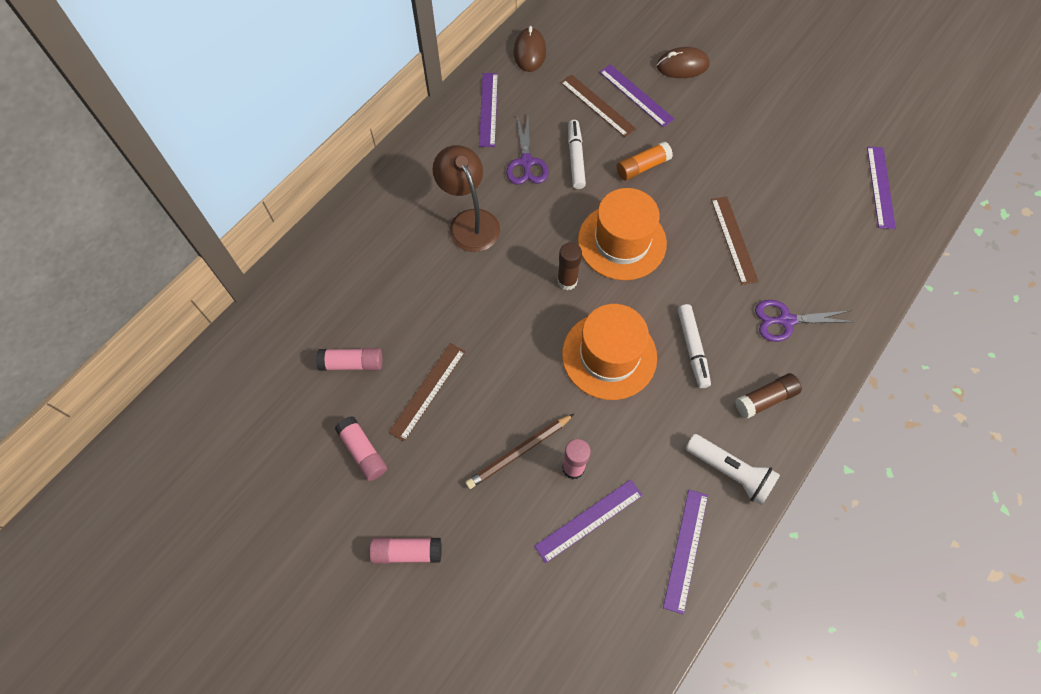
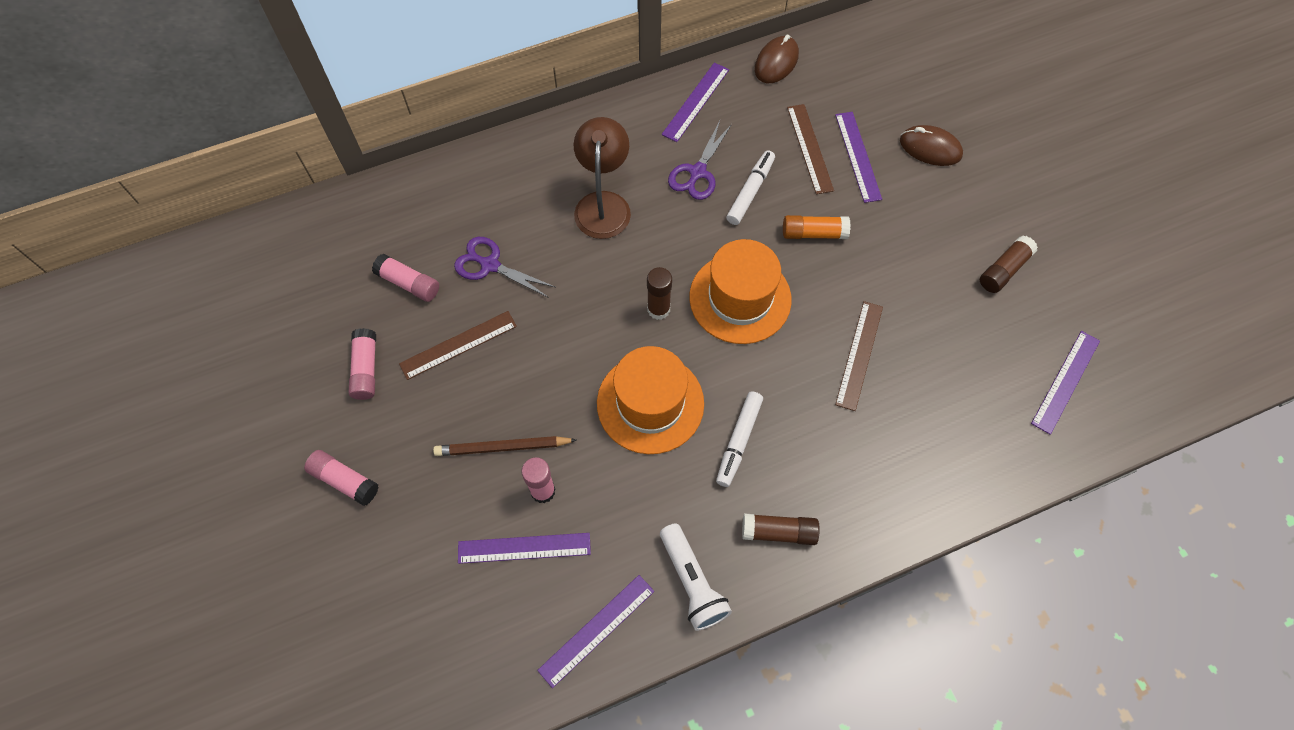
camera: 30 degrees right, 0 degrees up
(786, 320) = (857, 466): purple scissors -> purple scissors (490, 265)
(789, 129) = (1004, 270): none -> brown glue stick

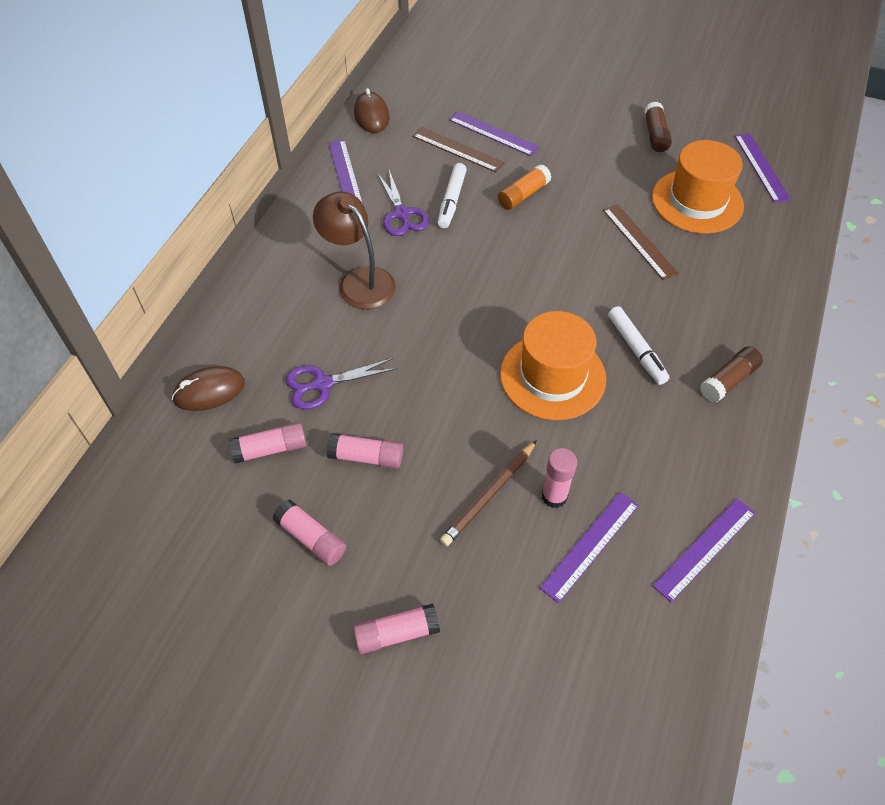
camera: 45 degrees left, 10 degrees down
(458, 345) = (366, 457): brown ruler -> pink glue stick
(596, 630) = (704, 548): purple ruler -> purple ruler turned 45 degrees clockwise
(658, 309) = (483, 315): brown glue stick -> none
(692, 582) = (720, 459): white flashlight -> none
(740, 298) = (527, 266): orange hat -> orange hat (697, 201)
(750, 192) = (452, 200): white marker -> white marker turned 150 degrees counterclockwise
(930, 148) = (530, 100): brown mouse -> brown mouse (209, 391)

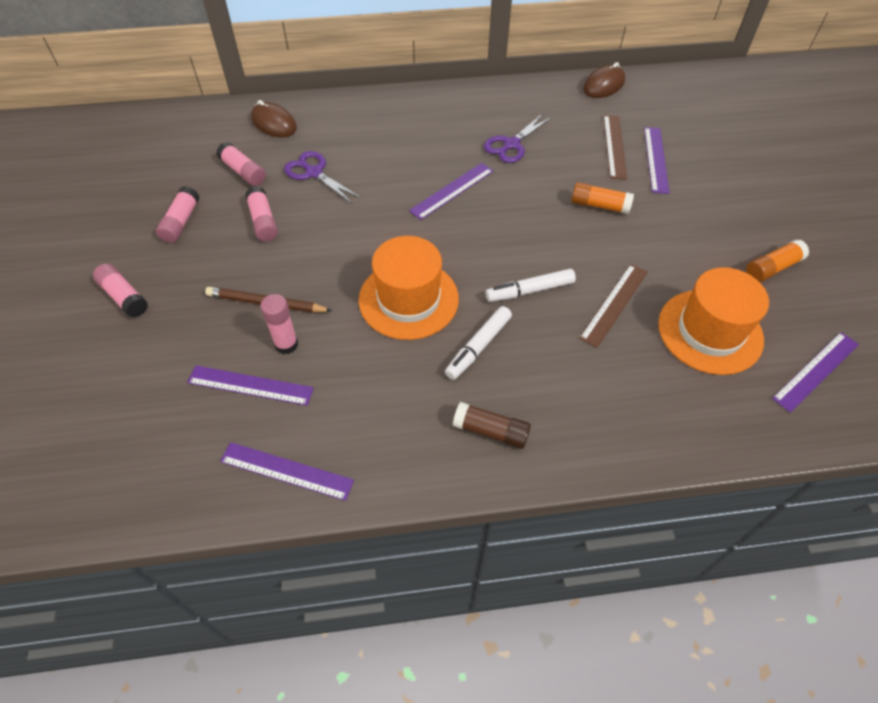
camera: 60 degrees right, 0 degrees up
(345, 173) = (526, 98): purple ruler -> purple ruler (452, 190)
(359, 281) = (424, 150): brown lamp -> none
(452, 200) = (552, 166): white marker -> white marker (530, 290)
(655, 135) = (772, 268): brown glue stick -> orange glue stick

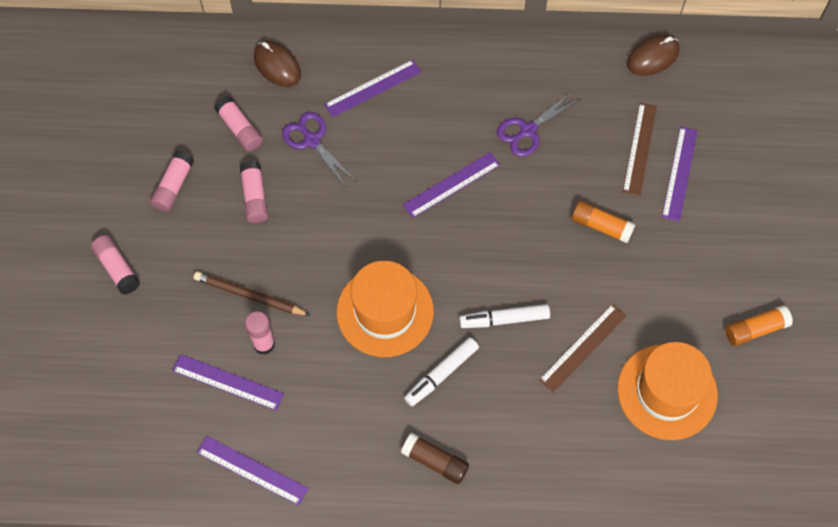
camera: 10 degrees right, 10 degrees up
(816, 371) = (754, 449): purple ruler -> purple ruler (373, 88)

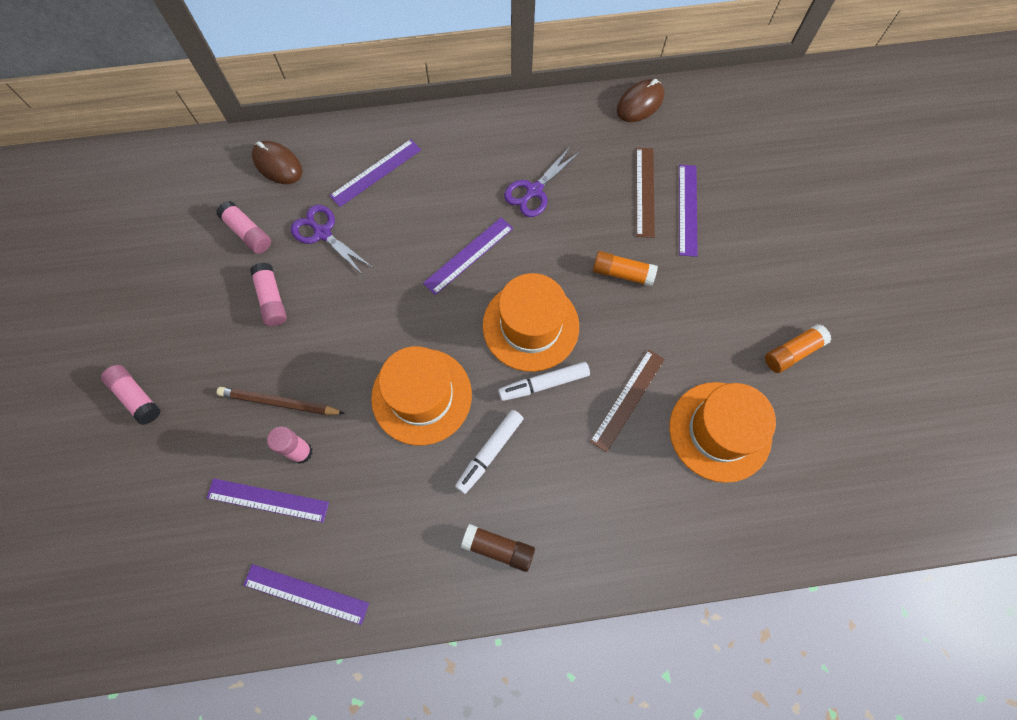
camera: 10 degrees left, 5 degrees up
(174, 186) = (187, 301): pink glue stick -> none
(501, 262) = (530, 326): none -> orange hat

